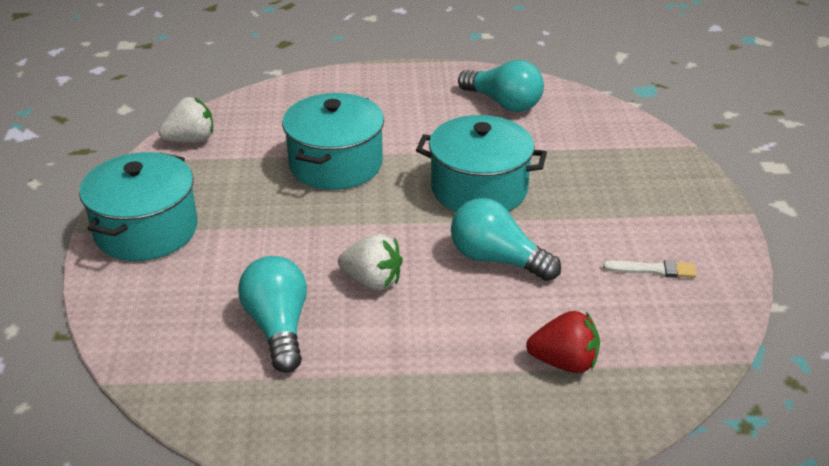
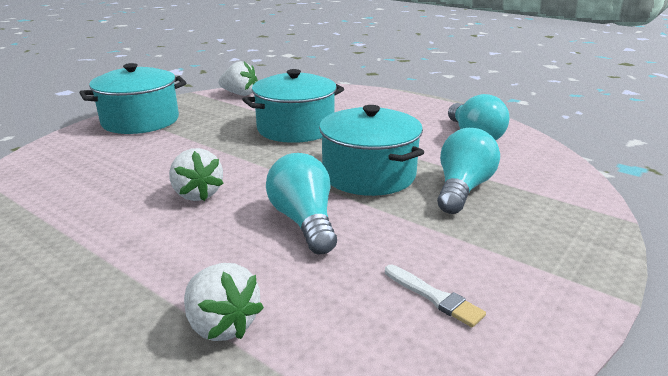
camera: 40 degrees right, 10 degrees down
(278, 327) = (99, 192): turquoise light bulb -> turquoise light bulb (462, 189)
(564, 362) = (222, 325): red strawberry -> white strawberry

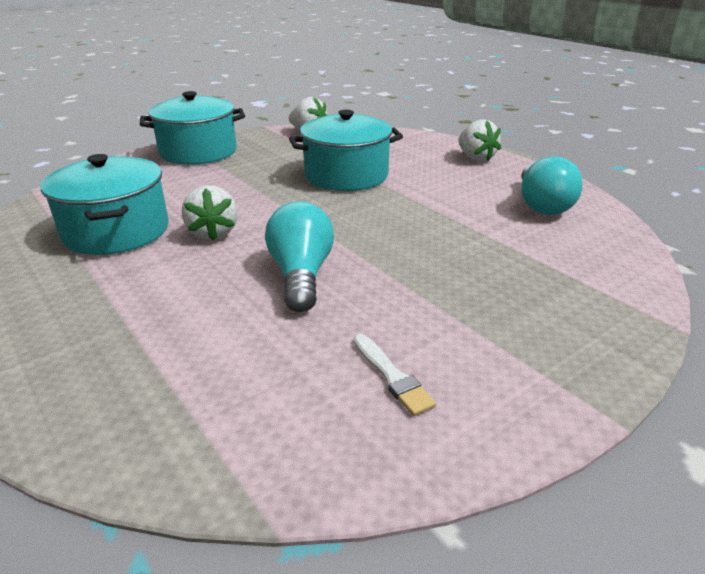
camera: 15 degrees right, 5 degrees up
(222, 325) = (168, 365): white strawberry -> white strawberry (475, 158)
(369, 174) = (396, 234): turquoise pot -> turquoise pot (116, 231)
(462, 189) = (492, 264): turquoise light bulb -> none

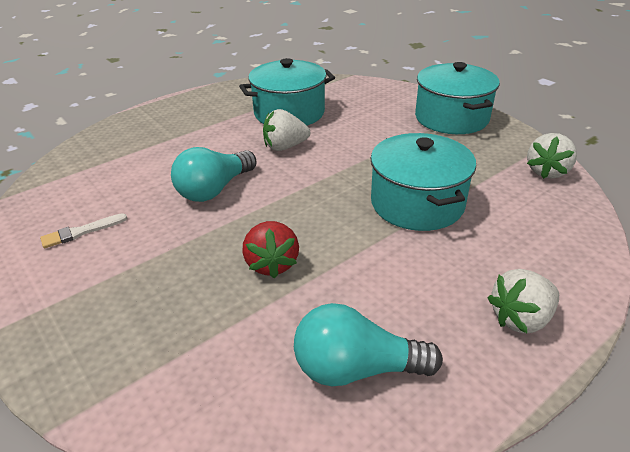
camera: 90 degrees right, 5 degrees up
(301, 275) = (214, 189): turquoise light bulb -> turquoise light bulb turned 135 degrees clockwise
(438, 236) = (272, 264): none -> red strawberry

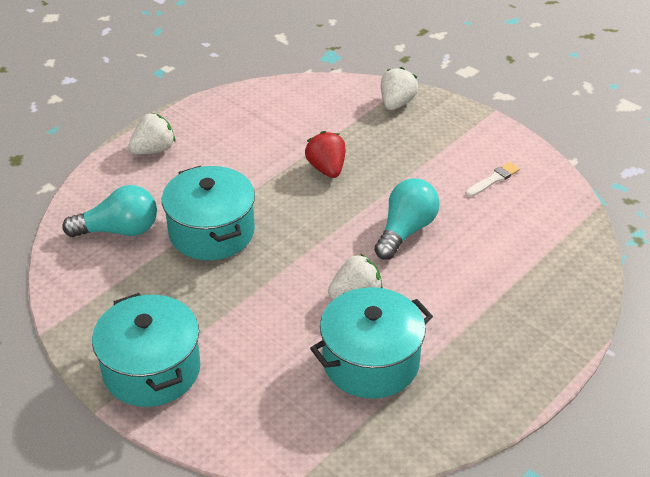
camera: 170 degrees right, 5 degrees up
(356, 369) = (258, 117): turquoise light bulb -> turquoise light bulb (119, 230)
(547, 172) = (72, 282): white strawberry -> white strawberry (396, 103)

